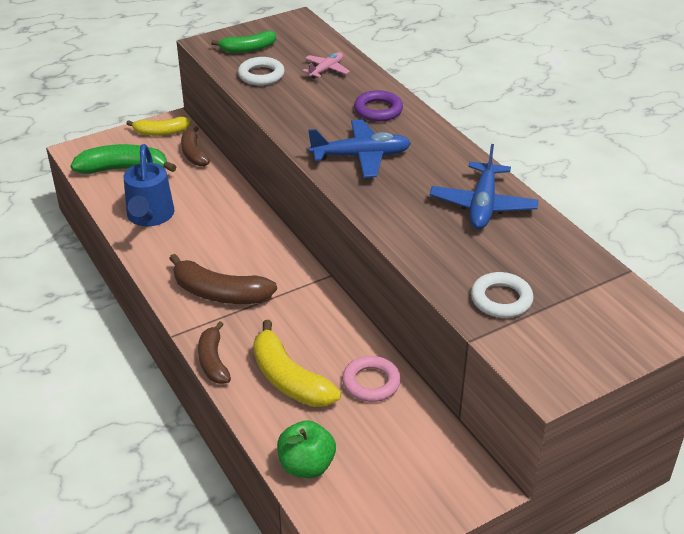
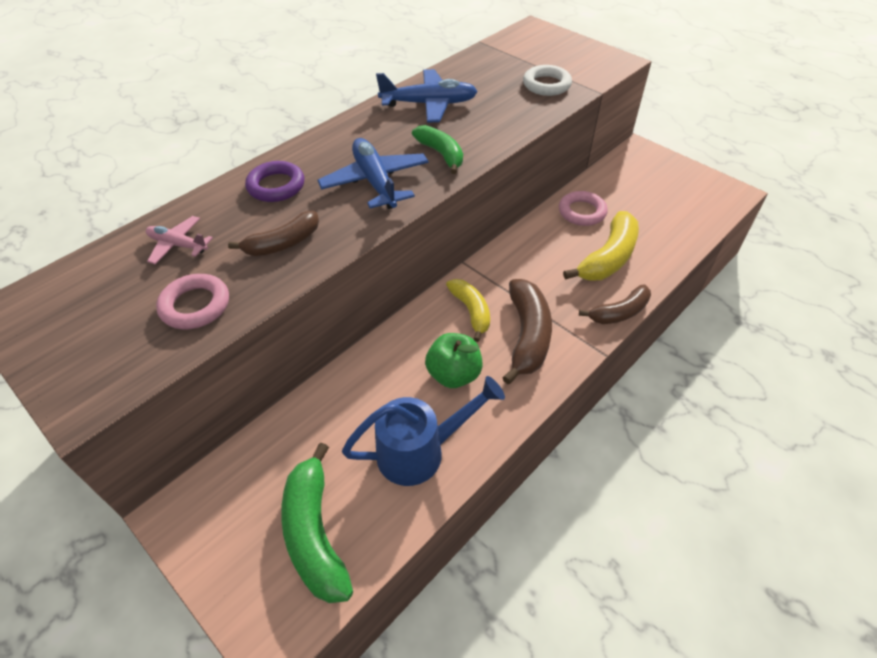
camera: 105 degrees left, 10 degrees up
(161, 132) = (205, 519): yellow banana -> yellow banana (471, 311)
(193, 153) = (261, 452): brown banana -> brown banana (283, 243)
(247, 49) = (109, 343): green banana -> green banana (441, 154)
(261, 75) = (195, 305): white ring -> pink ring
(306, 466) = (685, 228): green apple -> green apple (454, 374)

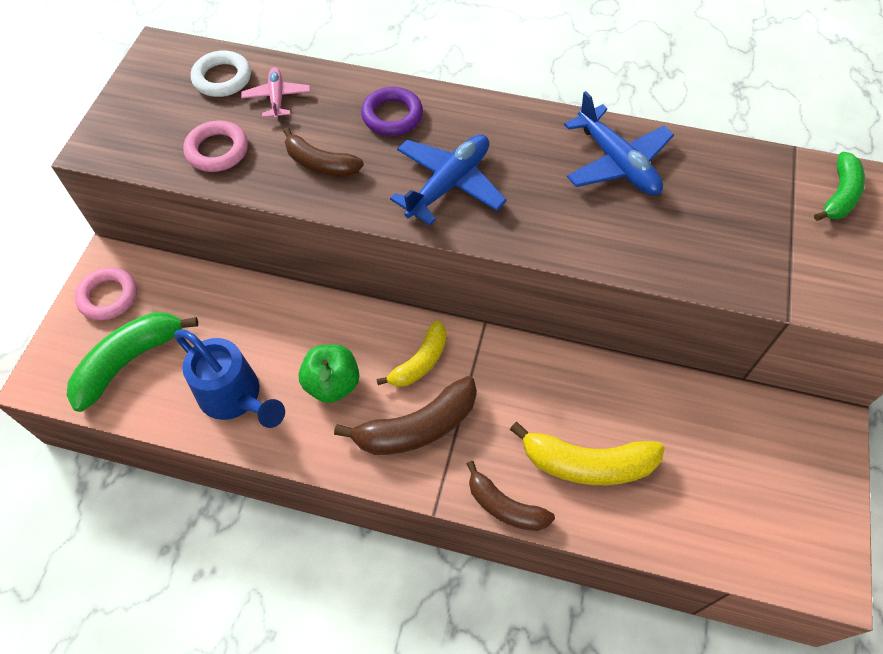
camera: 60 degrees right, 10 degrees up
(441, 154) = (533, 216): green banana -> green banana (839, 195)
(546, 85) = (755, 255): white ring -> white ring (222, 78)
(582, 212) = (649, 405): pink ring -> pink ring (108, 296)

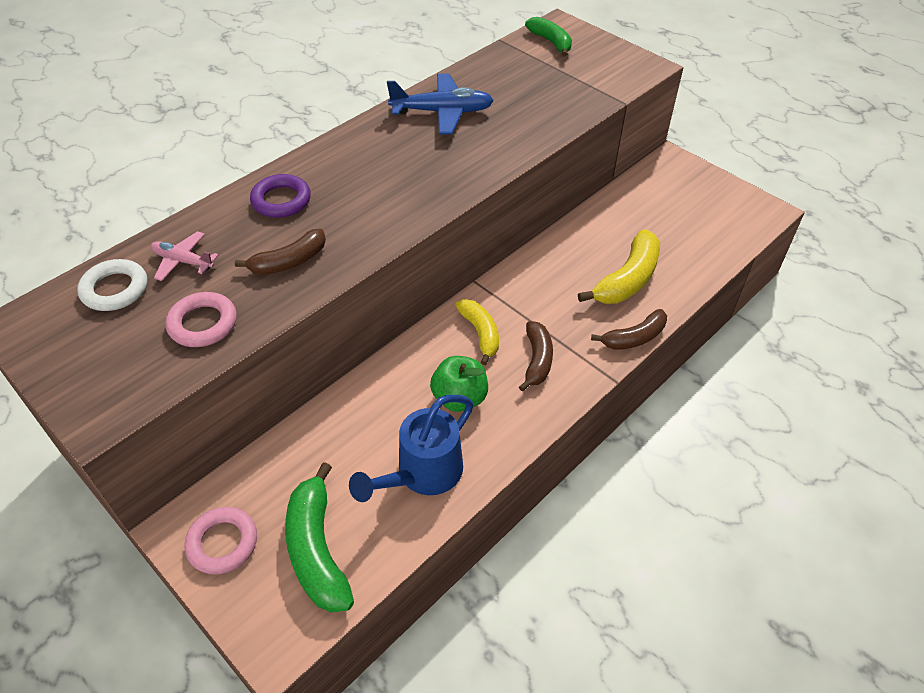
camera: 60 degrees left, 10 degrees down
(235, 397) = (422, 474): blue watering can -> blue watering can turned 150 degrees clockwise
(416, 427) = (537, 360): brown banana -> brown banana, size x0.65
(449, 184) = (383, 198): blue plane -> none

